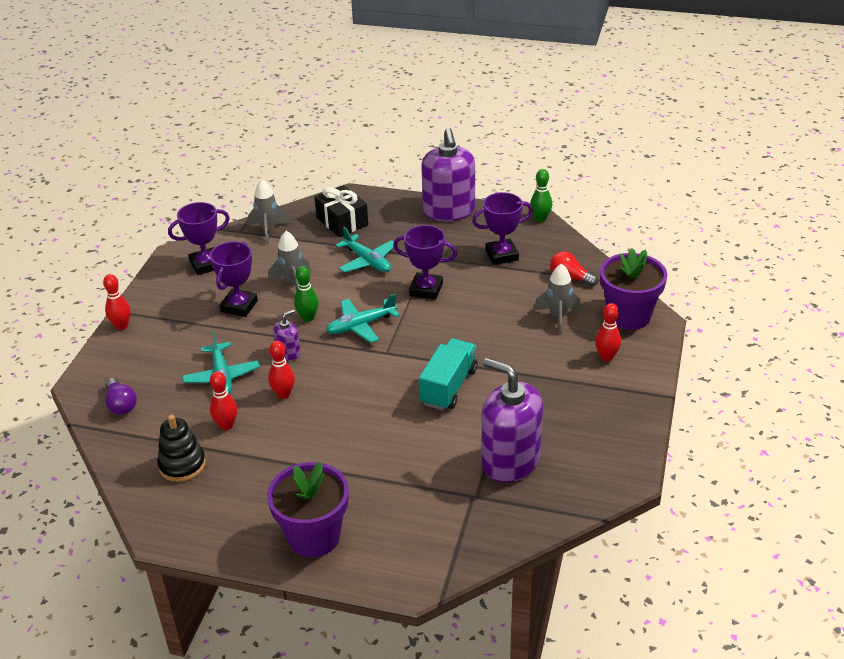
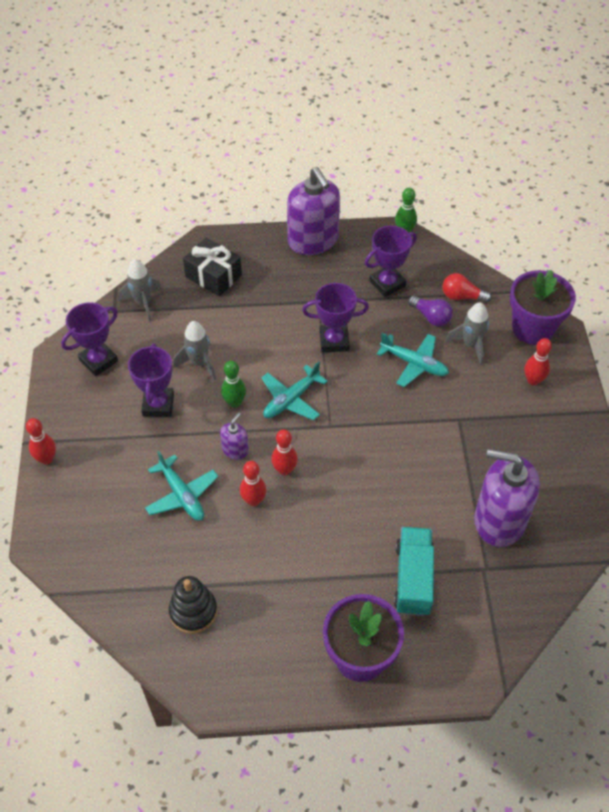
camera: 20 degrees left, 15 degrees up
(121, 404) = (94, 556): purple light bulb -> purple light bulb (431, 317)
(226, 425) = (215, 552): red bowling pin -> red bowling pin (284, 470)
(367, 261) = (261, 319): turquoise plane -> turquoise plane (414, 364)
(448, 387) = (406, 451): turquoise truck -> turquoise truck (413, 579)

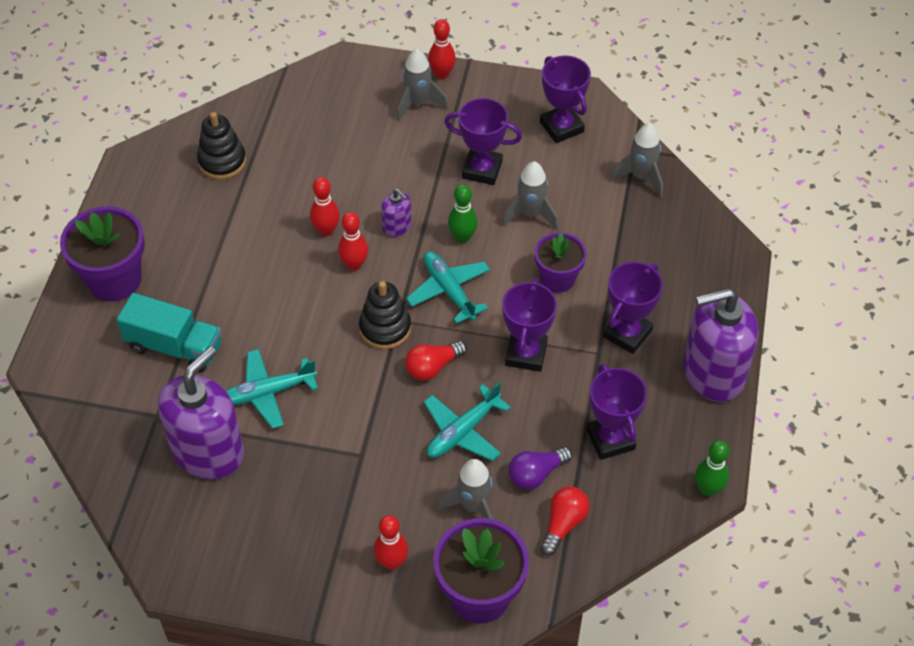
camera: 105 degrees right, 0 degrees up
(88, 468) = (418, 103): none -> grey rocket
(182, 495) = (357, 172): turquoise plane -> turquoise plane (268, 393)
(213, 276) = (670, 251): black gift -> none
(258, 335) = (558, 279): none -> purple flower pot
(296, 288) = (627, 333): none -> purple trophy
(341, 432) = (385, 328): none -> black stacking toy
(366, 393) = (433, 367): none -> red light bulb

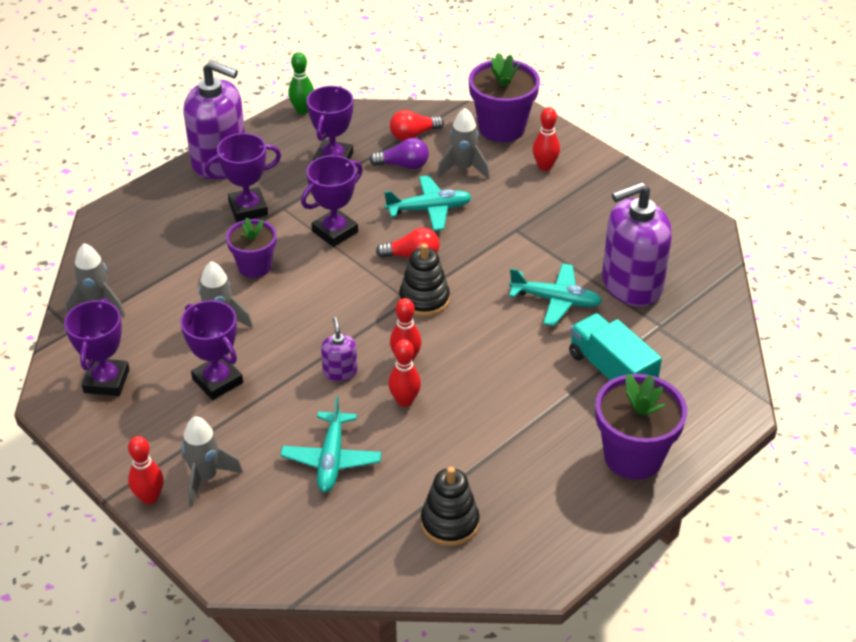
camera: 145 degrees left, 10 degrees down
(449, 290) = (347, 300): turquoise plane -> turquoise plane (331, 459)
(462, 237) = (294, 334): green bowling pin -> none

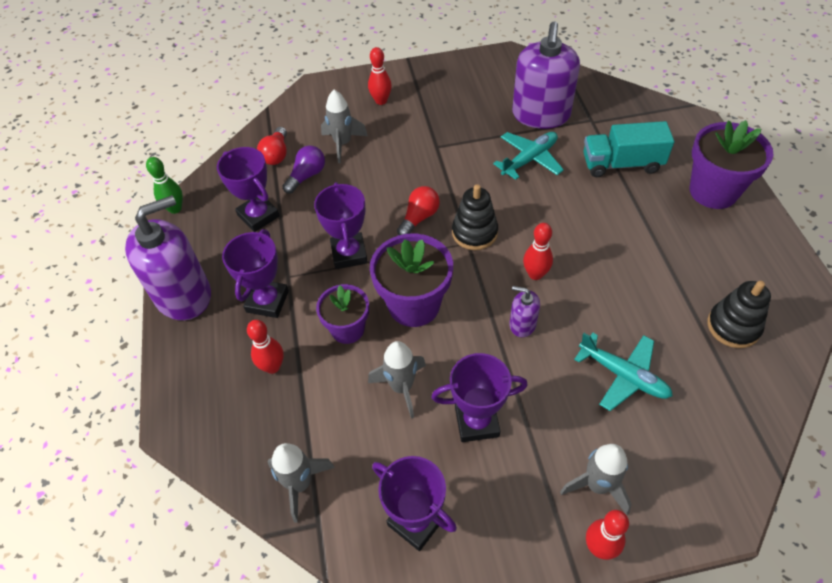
camera: 55 degrees left, 10 degrees up
(404, 401) = (582, 296): red bowling pin -> red bowling pin (272, 367)
(429, 209) = (373, 184): turquoise plane -> none
(502, 128) = (317, 103): purple flower pot -> purple flower pot (414, 305)

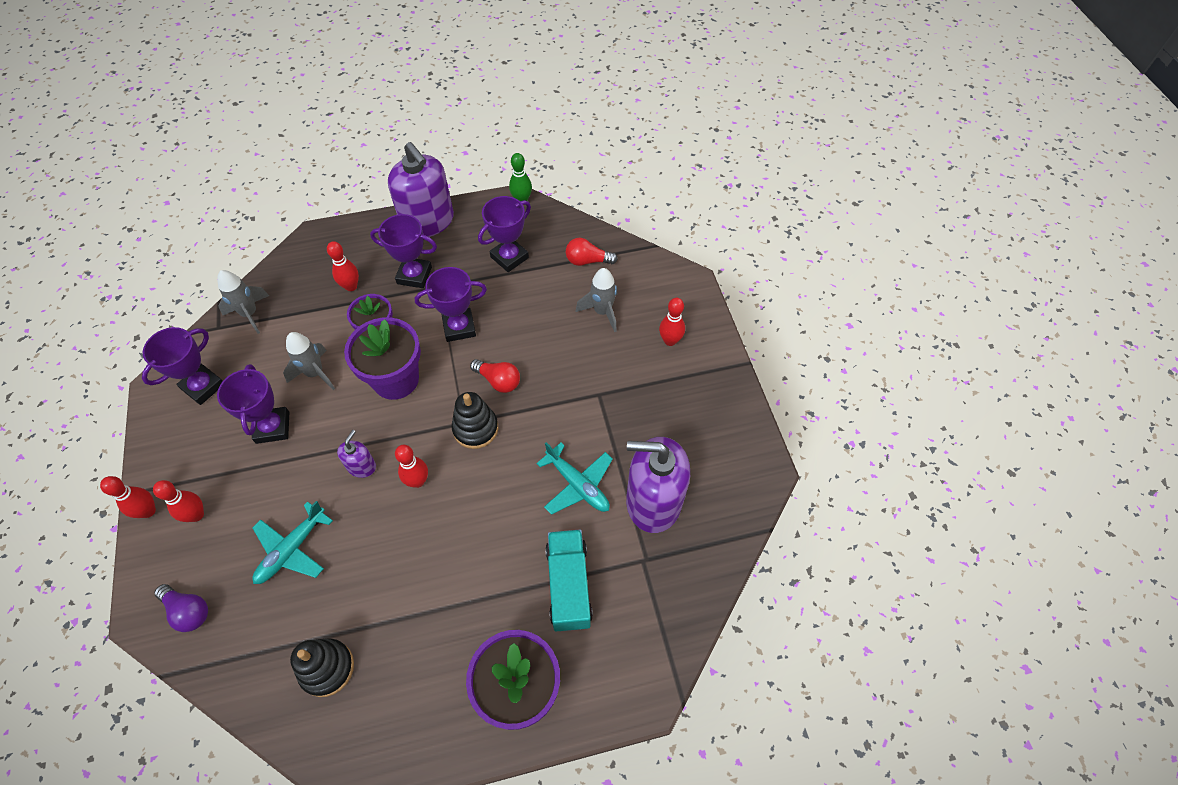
camera: 85 degrees right, 5 degrees up
(306, 176) = (558, 287): purple light bulb -> purple light bulb (188, 611)
(597, 485) = (196, 515): grey rocket -> red bowling pin

